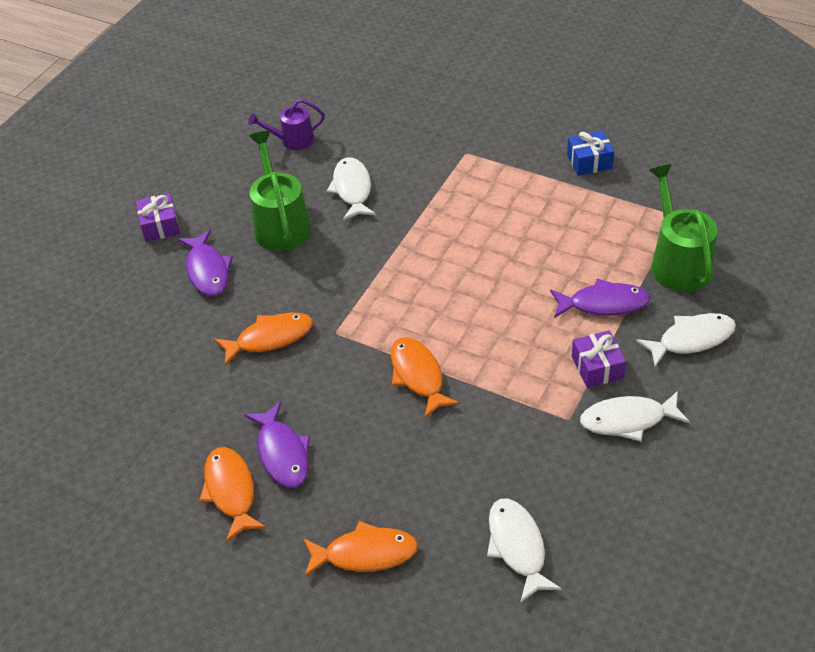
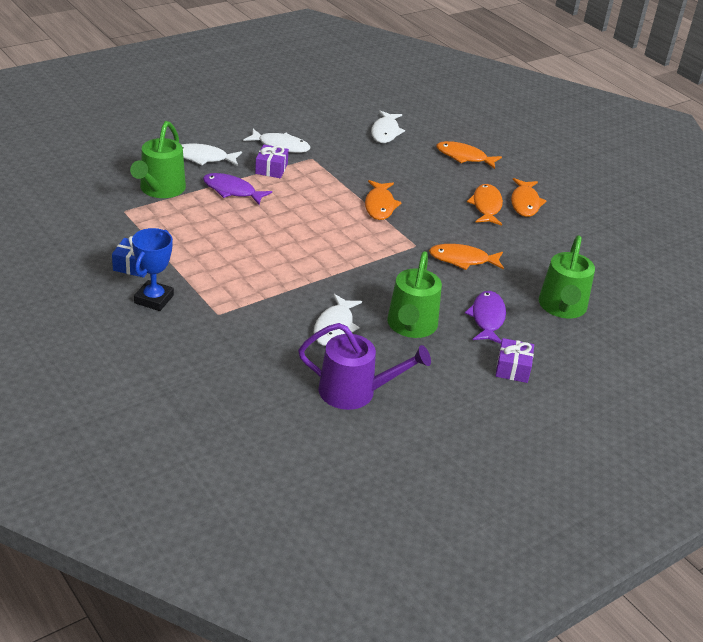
camera: 160 degrees left, 10 degrees down
(128, 325) = (562, 308): none -> green watering can
(282, 453) = (486, 206): purple fish -> orange fish
(292, 140) = (355, 392): purple watering can -> purple watering can, size x1.64
(534, 139) = (154, 299): none -> blue trophy

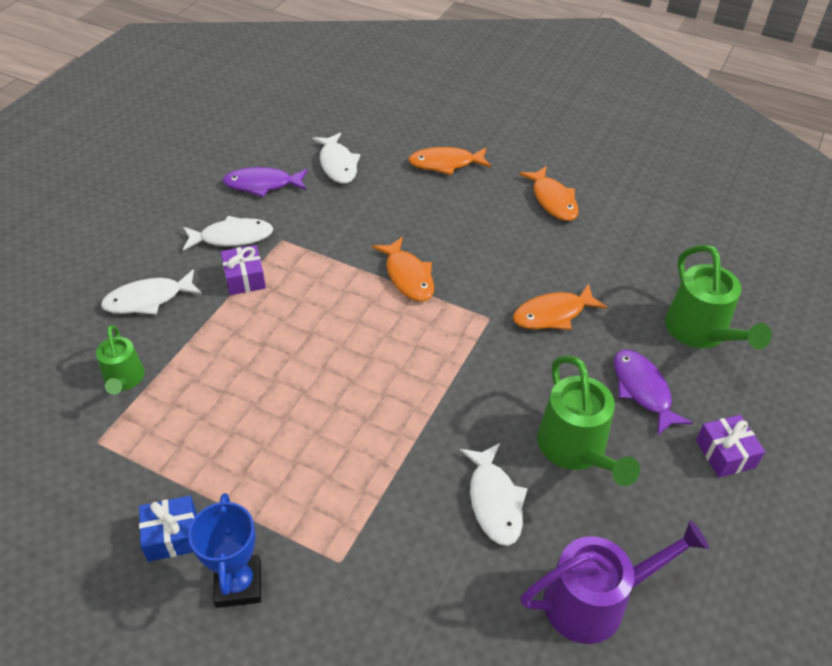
camera: 25 degrees left, 10 degrees up
(160, 189) = (124, 380): green watering can -> green watering can, size x0.61
(232, 191) = (219, 337): purple fish -> purple fish (262, 184)
(486, 206) = (518, 223): orange fish -> none

